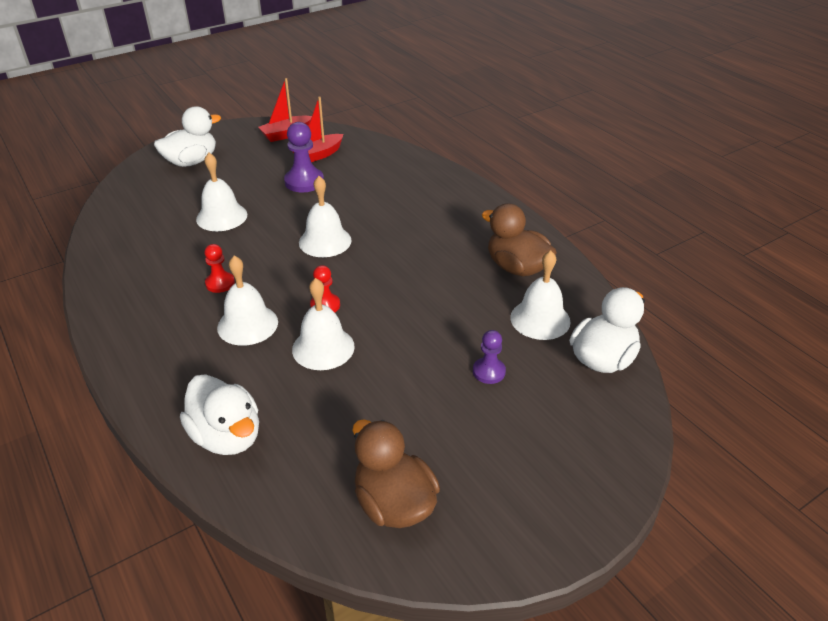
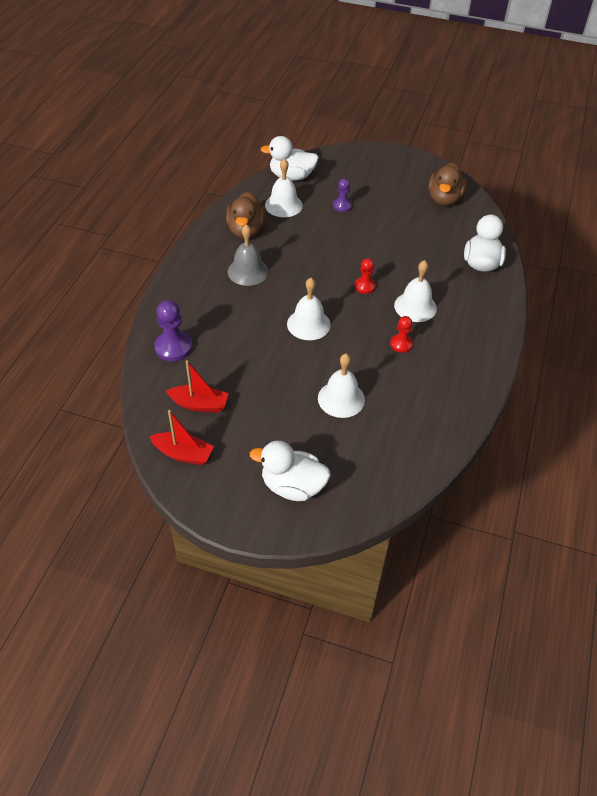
camera: 130 degrees left, 10 degrees up
(304, 182) = (249, 385): purple pawn -> purple pawn (173, 347)
(323, 348) = (394, 267): white bell -> none
(445, 239) = (248, 271): none -> grey bell

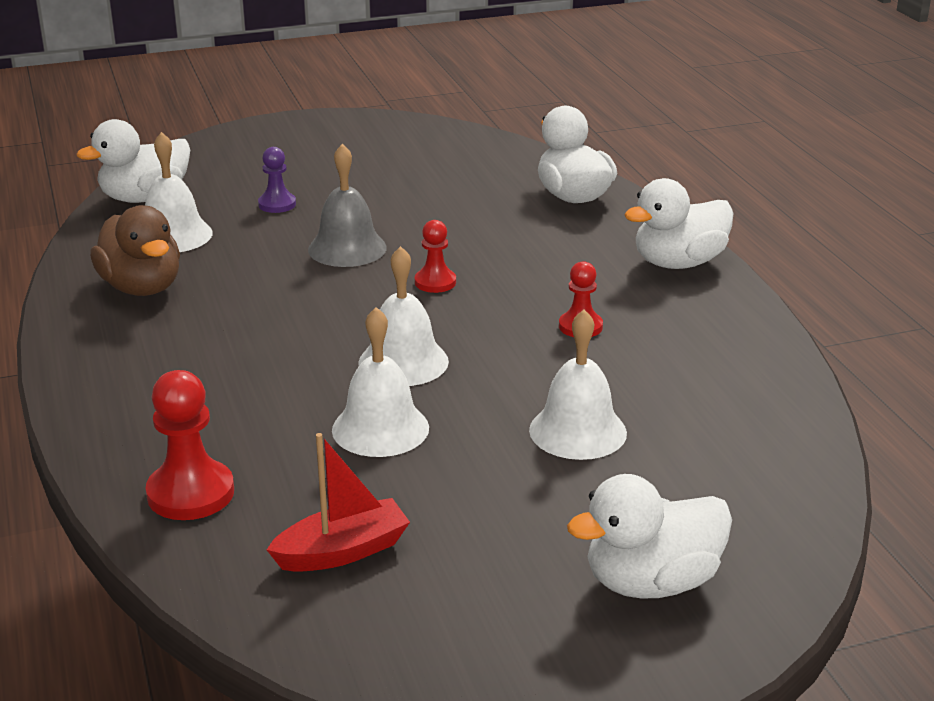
camera: 35 degrees left, 20 degrees down
(173, 347) = (190, 493): purple pawn -> red pawn
(183, 454) = (400, 638): red boat -> none
(248, 271) = (210, 337): grey bell -> grey bell (347, 248)
(415, 306) = (543, 276): white bell -> white bell (380, 428)
(444, 199) = (428, 148): brown duck -> none
(487, 330) = (678, 263): none -> white duck

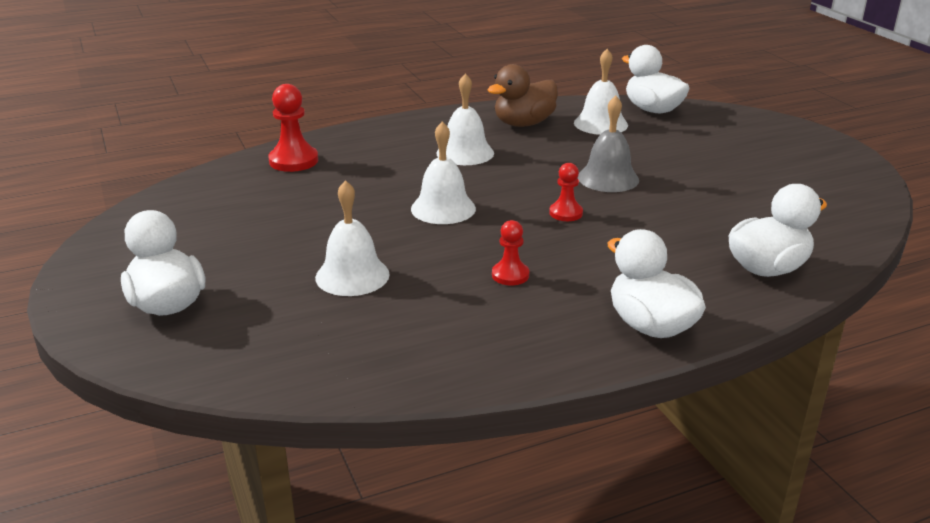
camera: 85 degrees right, 0 degrees up
(277, 204) = (668, 149): purple pawn -> none
(342, 551) = (229, 204): red boat -> none
(380, 428) = (357, 206): white bell -> white bell (465, 153)

